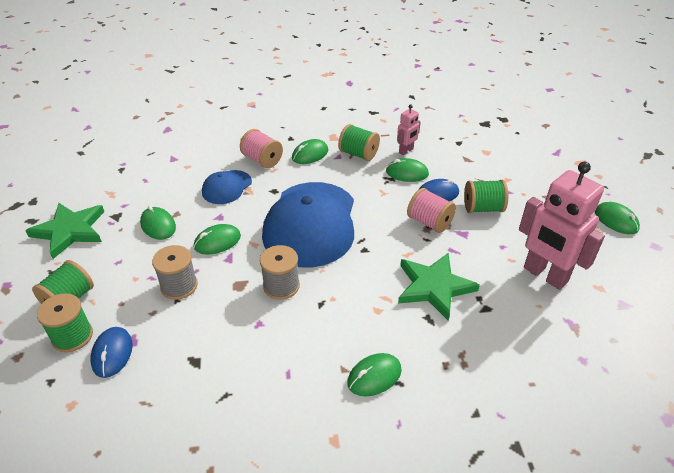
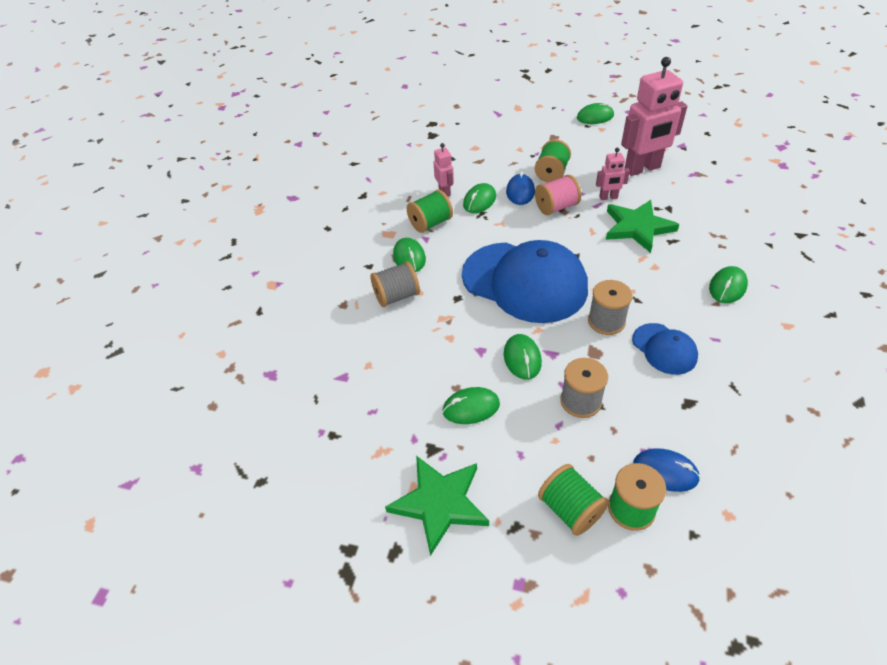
camera: 65 degrees left, 5 degrees up
(227, 187) = (431, 335): blue cap -> blue cap (664, 349)
(262, 160) = (397, 296): pink spool -> grey spool
(374, 376) = (727, 287): green mouse -> green mouse turned 45 degrees clockwise
(471, 256) = (608, 197): none -> pink robot

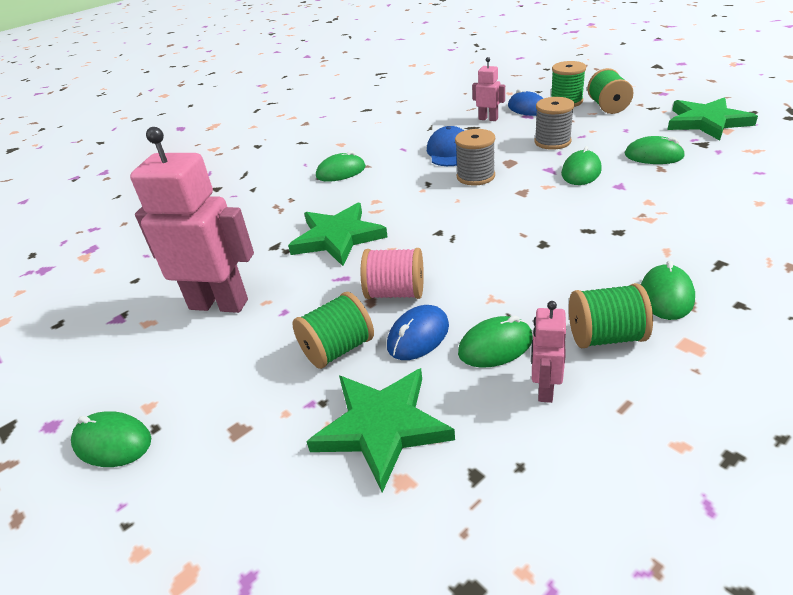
camera: 145 degrees left, 10 degrees down
(397, 296) = (703, 254): grey spool -> none
(499, 157) = (382, 427): none -> green star
(524, 282) = (524, 224): blue cap -> none
(608, 197) = (317, 281): pink robot -> pink robot (488, 119)

